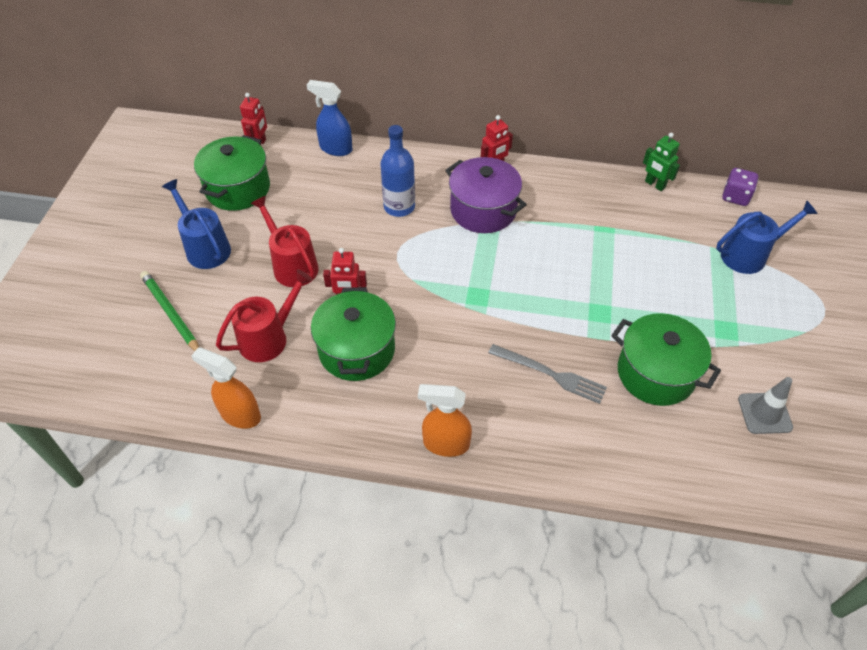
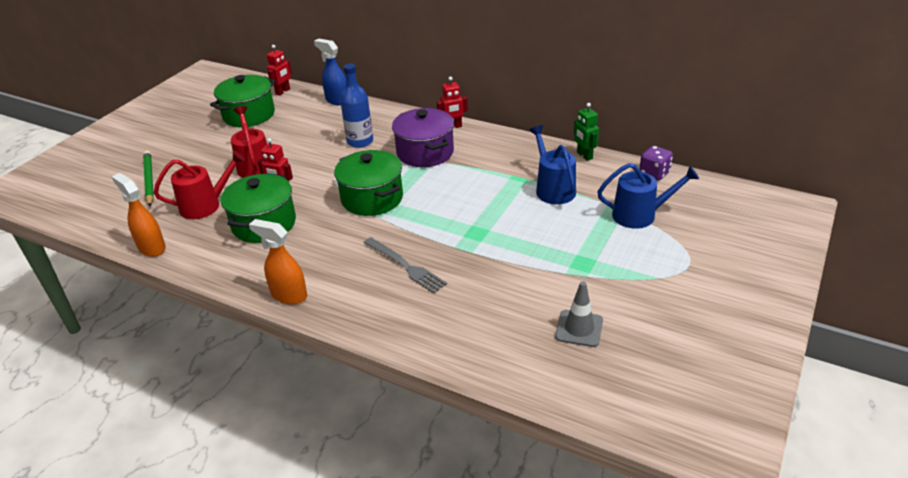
camera: 20 degrees right, 15 degrees down
(205, 248) = (201, 146): blue watering can -> blue watering can (553, 189)
(656, 373) = (497, 282): green pot -> green pot (372, 198)

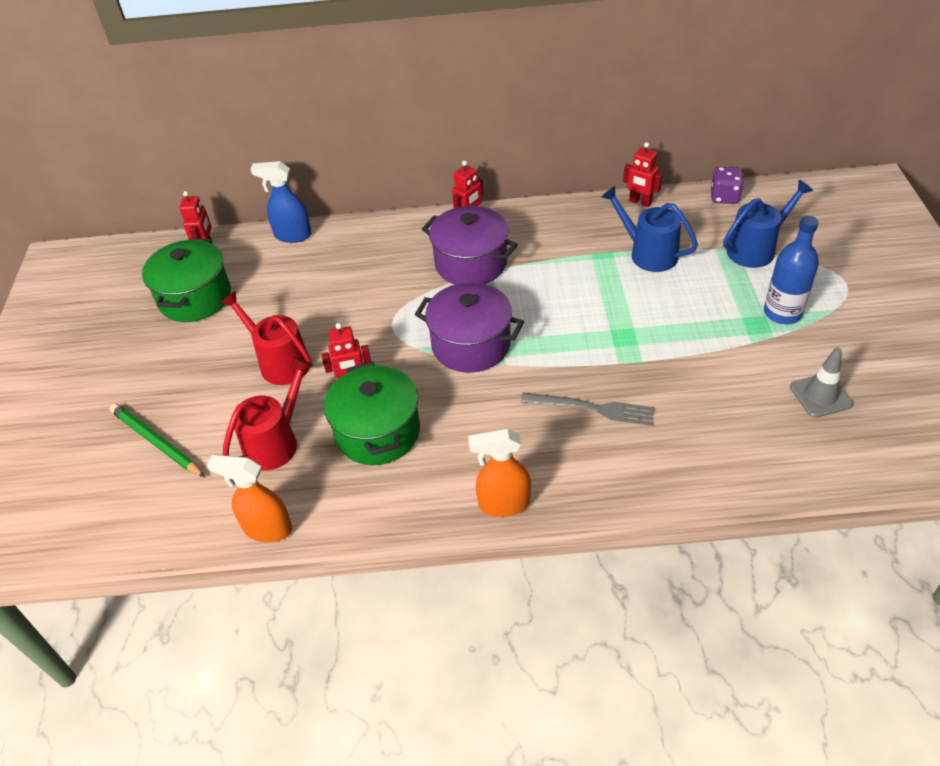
camera: 30 degrees left, 10 degrees up
(360, 141) = (380, 279): blue bottle -> blue bottle (782, 313)
(372, 198) = (471, 345): green pot -> purple pot
(584, 155) = (640, 202): green robot -> red robot

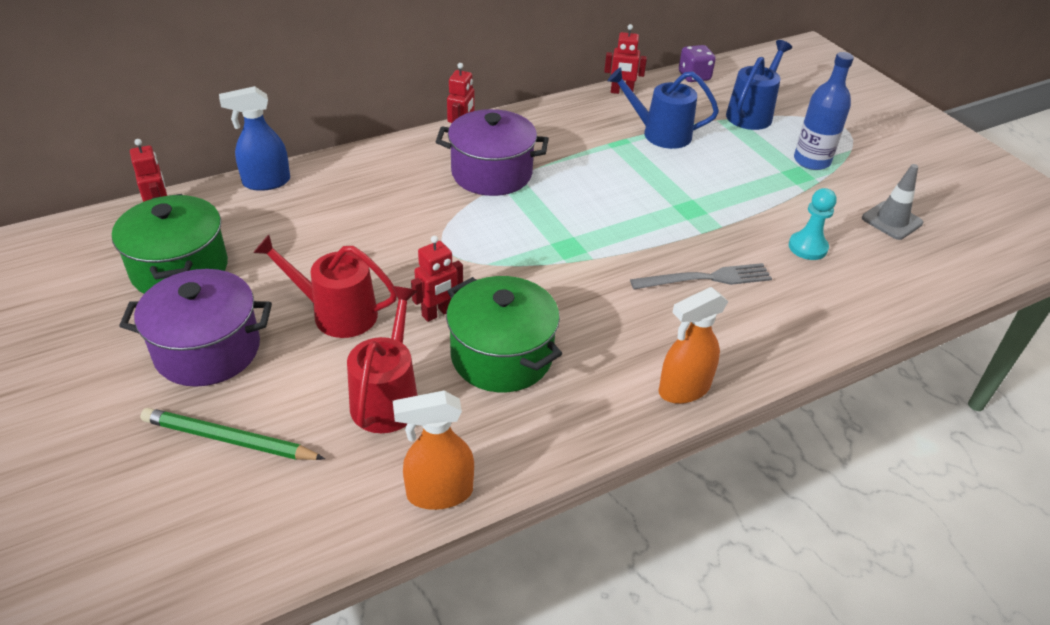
camera: 30 degrees left, 5 degrees down
(471, 345) = (544, 248): purple pot -> purple pot (207, 350)
(711, 402) = (807, 247): none -> turquoise pawn

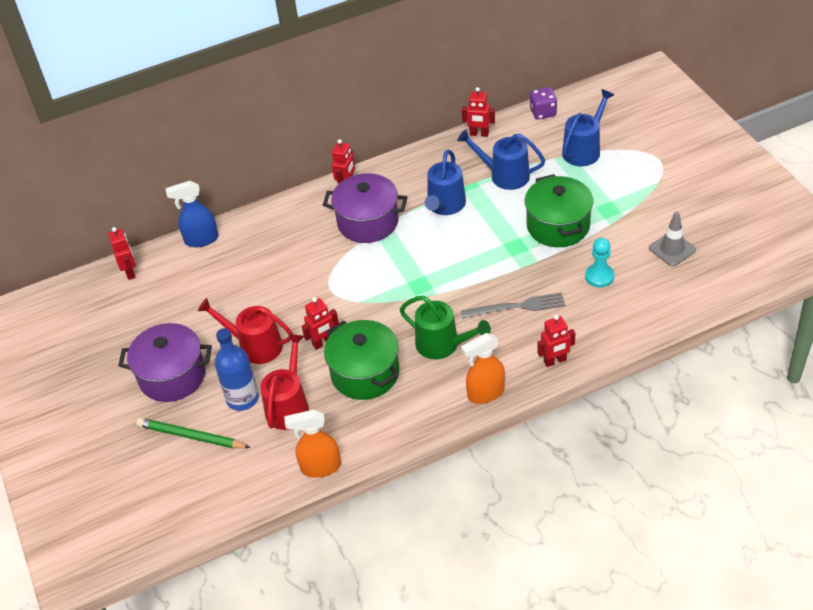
camera: 10 degrees right, 5 degrees up
(180, 269) = (148, 316): green pot -> green pot (558, 226)
(590, 161) = (445, 205): none -> blue watering can
(610, 322) = (442, 345): none -> green watering can
(774, 349) = (555, 361): none -> red robot
(811, 161) = (623, 195): blue bottle -> blue bottle (242, 398)

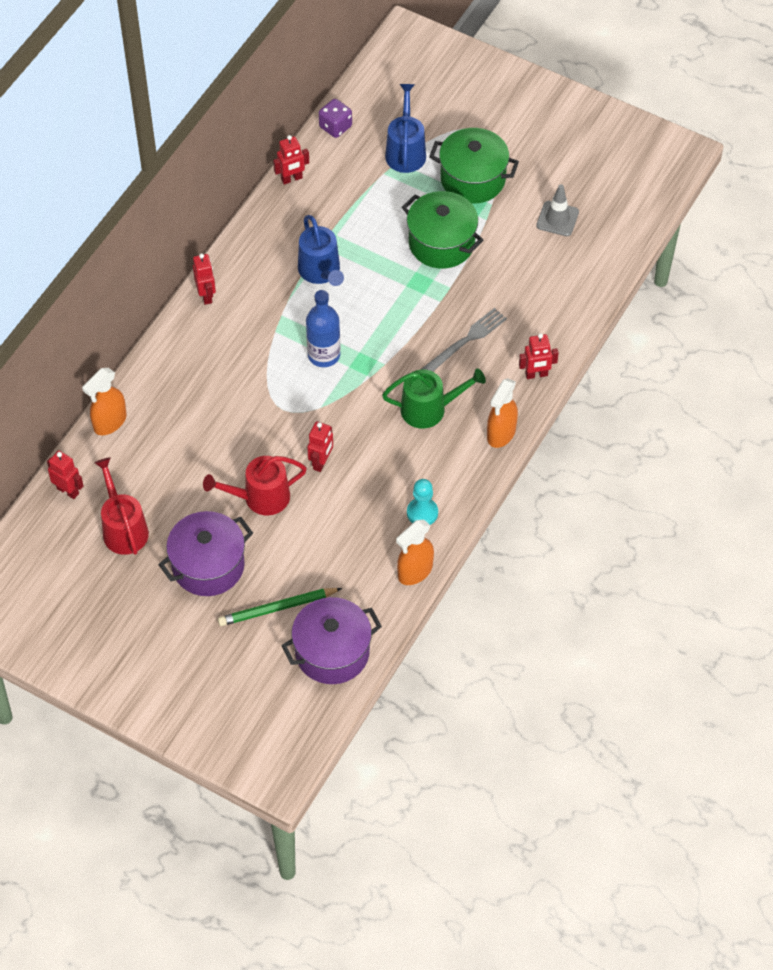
camera: 40 degrees left, 10 degrees up
(201, 240) = (109, 422): blue spray bottle -> orange spray bottle
(242, 398) = (293, 551): blue bottle -> blue bottle (324, 355)
(289, 406) = (341, 534): red watering can -> red watering can (123, 528)
(365, 373) = (383, 470): green pot -> green pot (473, 179)
(368, 222) = (260, 324): purple pot -> purple pot (332, 652)
(504, 175) = (352, 213): blue watering can -> none
(555, 361) = (536, 374): red robot -> red robot turned 45 degrees clockwise
(599, 276) = (515, 276): turquoise pawn -> turquoise pawn (422, 513)

